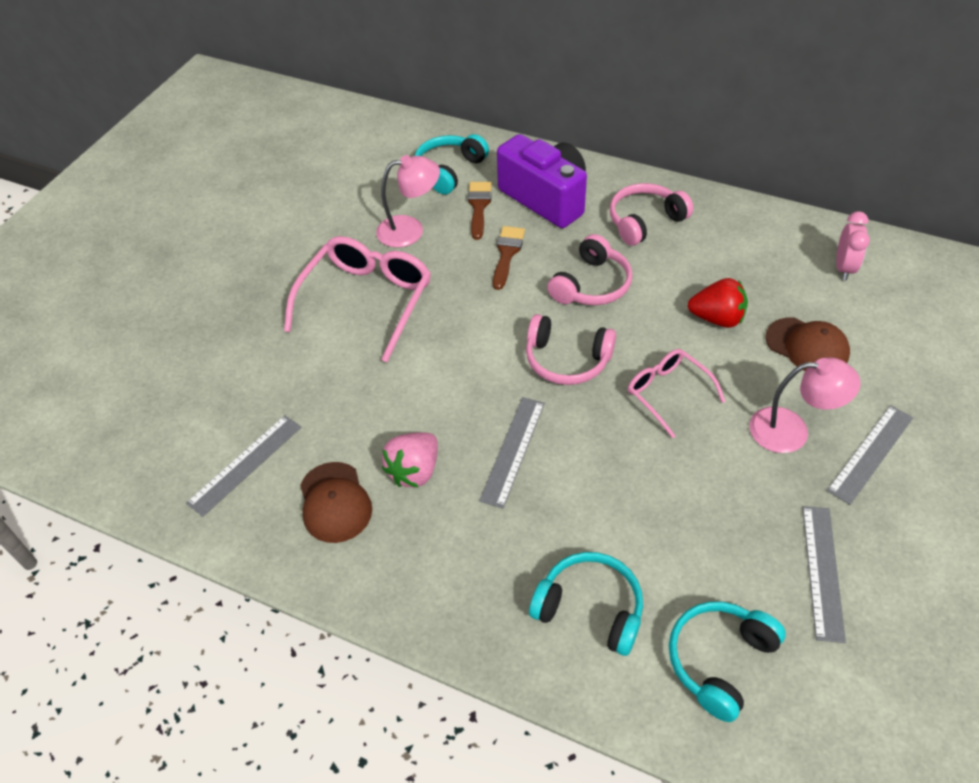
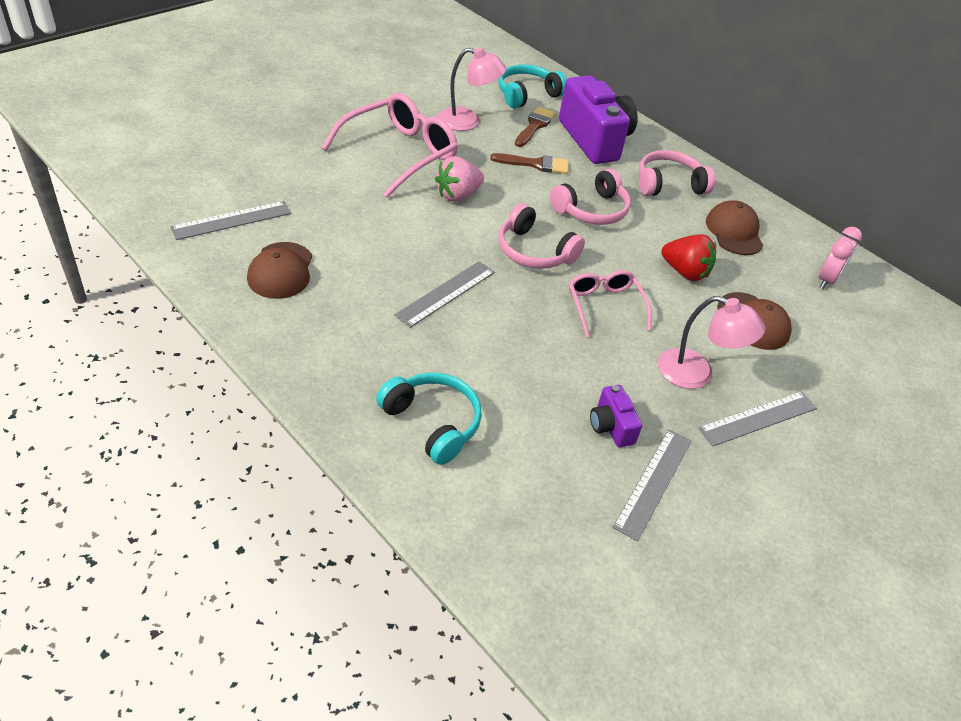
camera: 15 degrees right, 5 degrees down
(414, 471) = (357, 275): pink strawberry -> pink strawberry (458, 195)
(507, 254) = (535, 164): brown brush -> brown brush turned 60 degrees clockwise
(719, 660) = (516, 505): turquoise headphones -> none
(734, 250) = (734, 231): none -> brown cap
(751, 528) = (611, 426): none -> purple camera

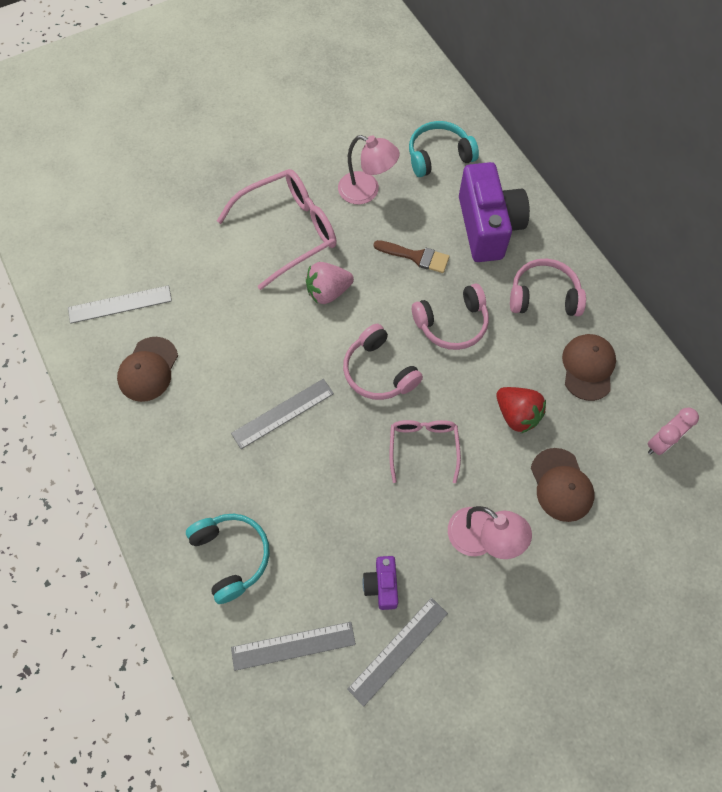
camera: 20 degrees right, 20 degrees up
(534, 126) = (432, 202): brown brush -> none
(758, 418) = (520, 598): grey ruler -> grey ruler (293, 645)

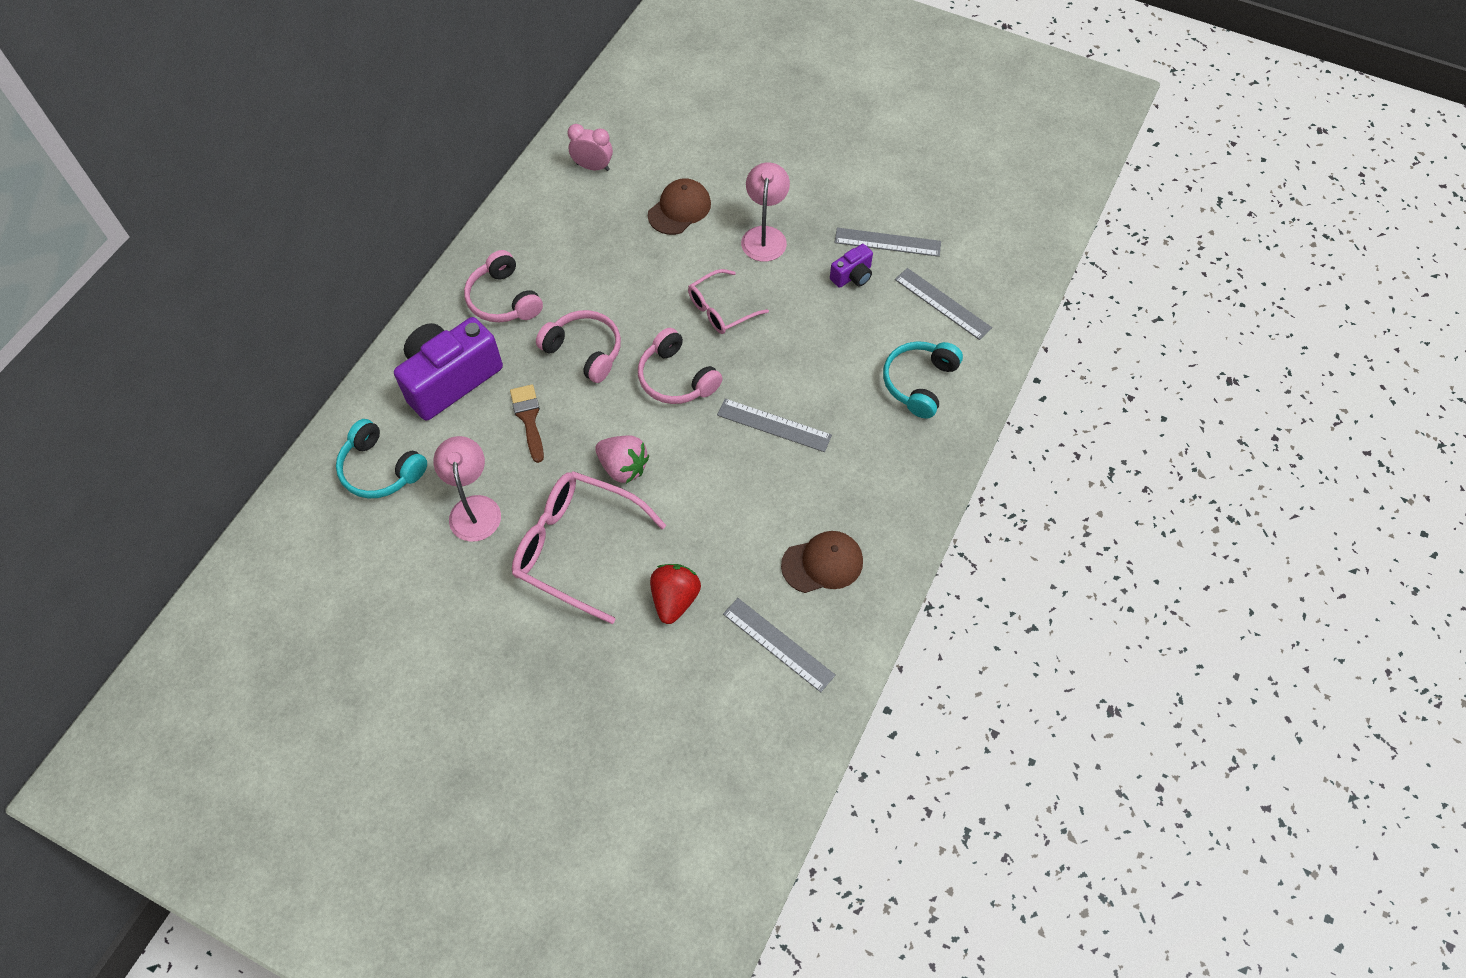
camera: 125 degrees left, 5 degrees down
(379, 371) = (676, 378): pink headphones -> pink headphones turned 120 degrees clockwise
(516, 415) = (640, 263): red strawberry -> red strawberry (674, 599)
(588, 367) = (557, 238): brown cap -> none

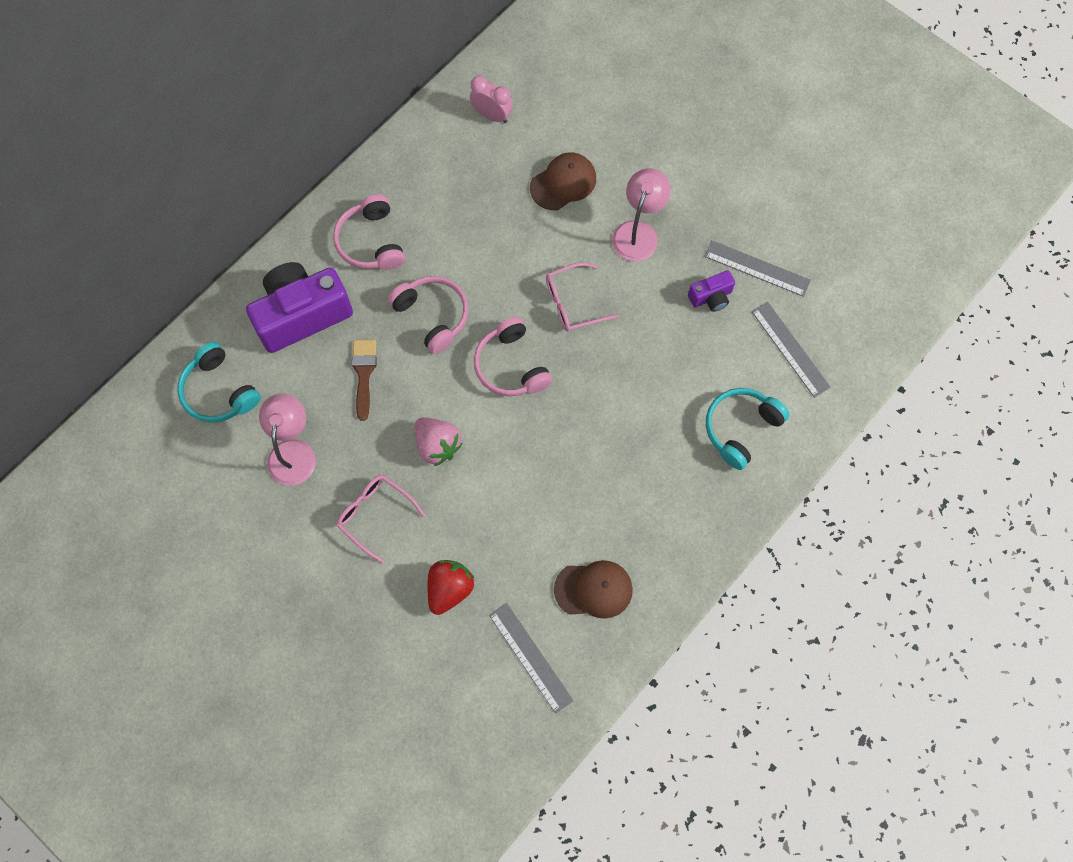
camera: 15 degrees right, 10 degrees up
(576, 547) = (375, 515): pink glasses -> pink glasses, size x0.58
(774, 425) = (589, 438): grey ruler -> none

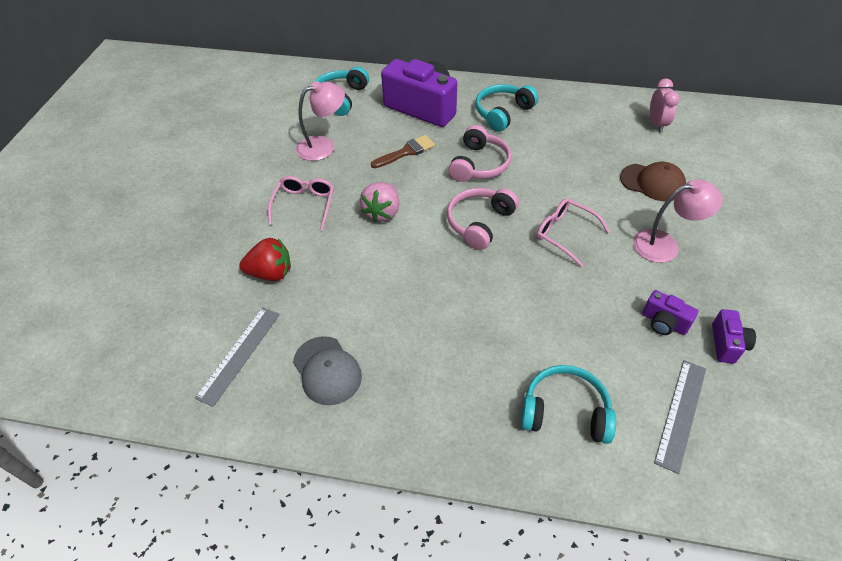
camera: 60 degrees right, 20 degrees down
(371, 242) = (503, 113): pink headphones -> turquoise headphones
(593, 589) = (327, 370): brown cap -> grey cap
(757, 268) = (727, 344): grey ruler -> purple camera

